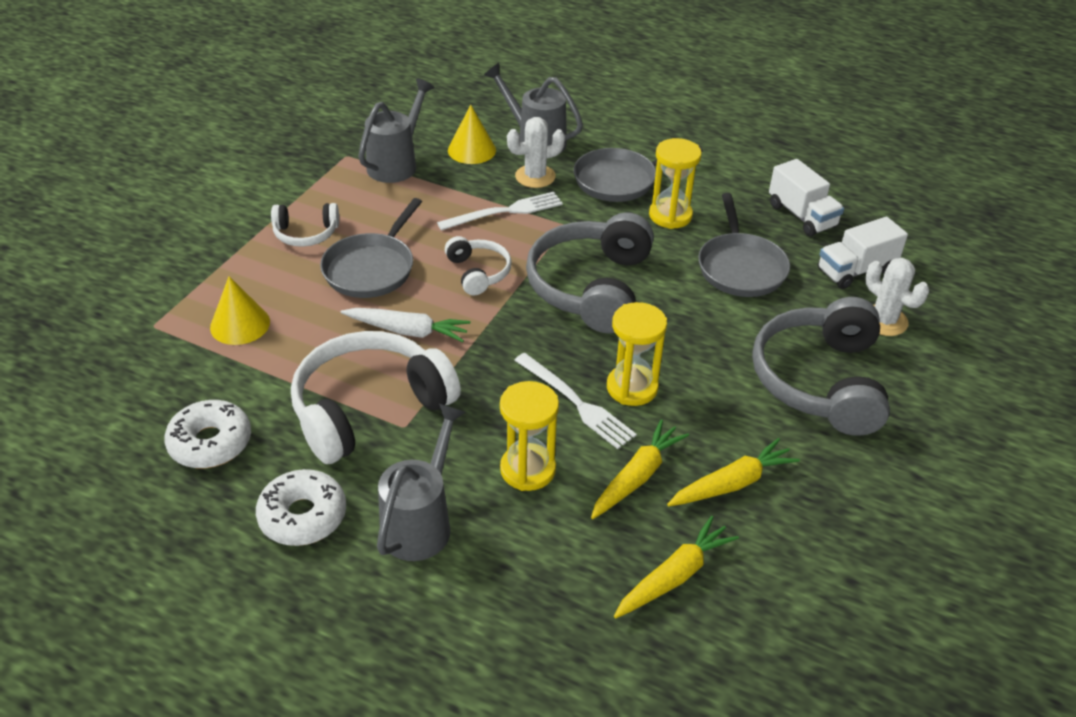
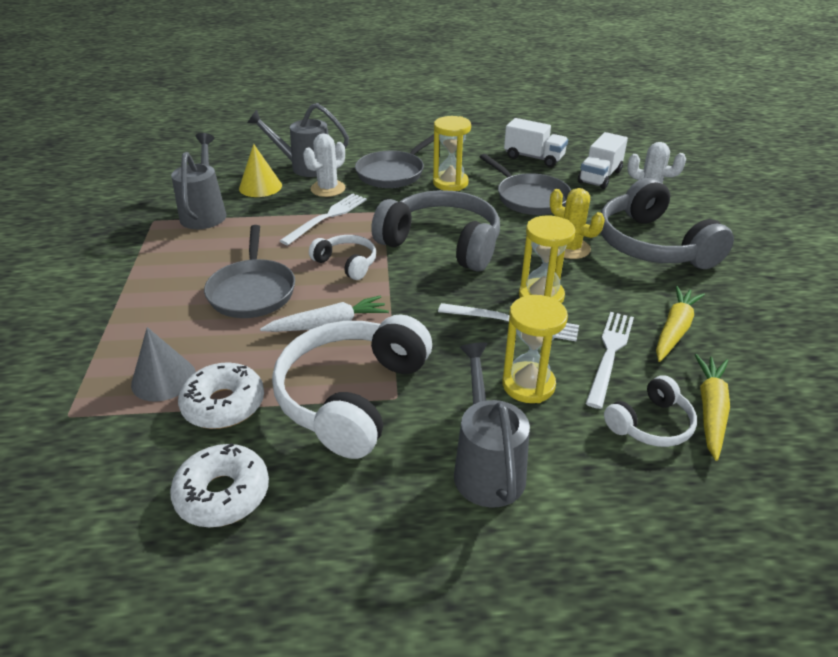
camera: 30 degrees left, 5 degrees down
(240, 324) = (163, 379): yellow cone -> grey cone
(303, 516) = (377, 515): white donut -> white donut (224, 405)
(306, 234) = (166, 286): white headphones -> white headphones (651, 424)
(591, 287) = (442, 243): grey headphones -> grey headphones turned 135 degrees clockwise
(637, 477) = (610, 354): yellow carrot -> white fork
(720, 347) = (570, 248): none -> yellow cactus

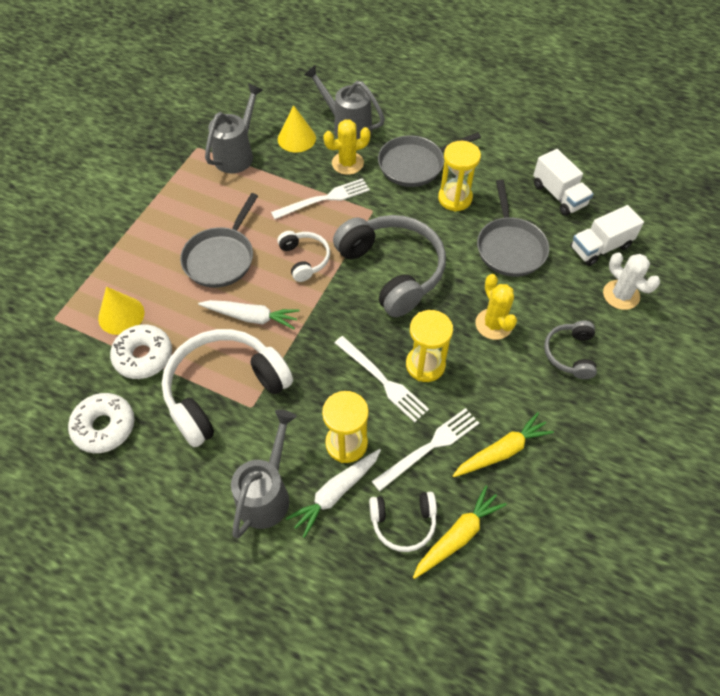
camera: 30 degrees right, 20 degrees up
(163, 379) = (121, 315): grey cone -> yellow cone
(328, 189) = (347, 163): white cactus -> yellow cactus
(559, 431) = (336, 493): none -> white carrot
(652, 245) = (570, 354): grey headphones -> grey headphones, size x0.51

